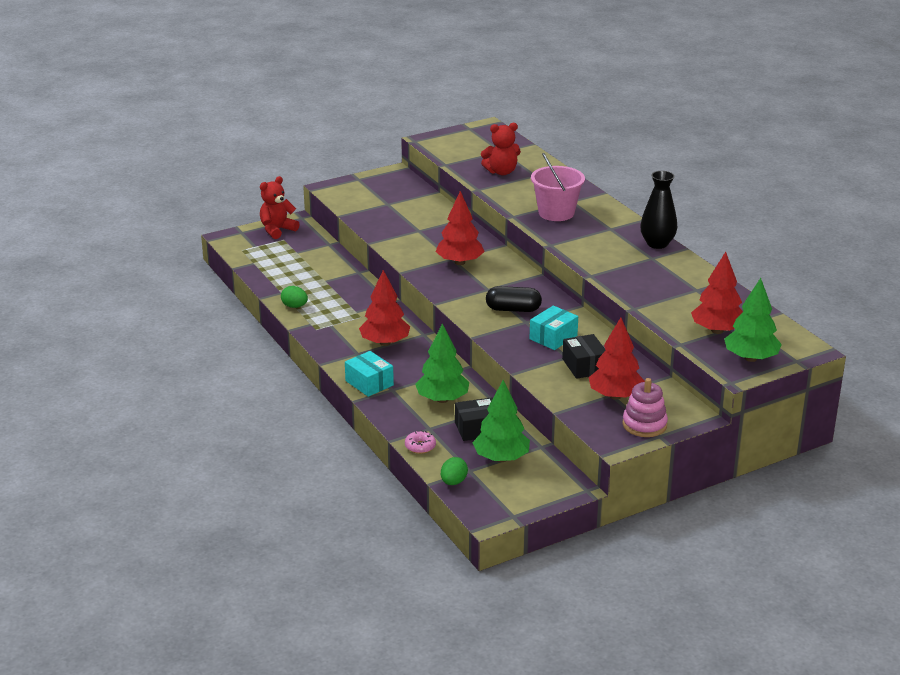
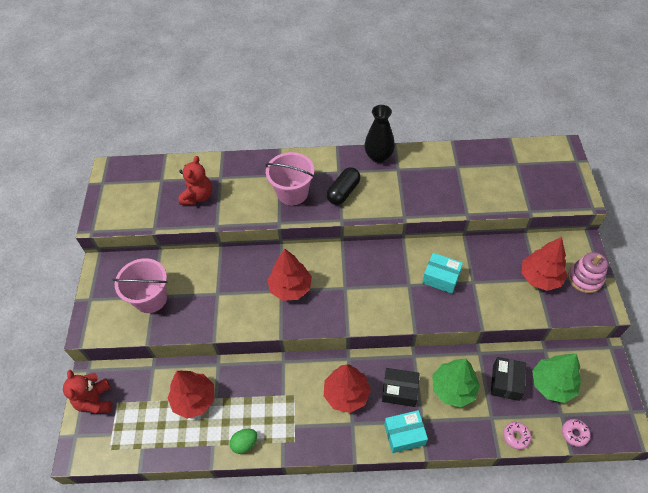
camera: 60 degrees left, 25 degrees up
(384, 203) = (151, 298): none -> pink bucket
(453, 482) = (574, 434): green egg -> pink donut
(513, 309) = (386, 285): black capsule -> black capsule (343, 192)
(553, 337) = (441, 278): turquoise box -> turquoise box turned 45 degrees counterclockwise
(584, 366) = (491, 277): black box -> black box (399, 391)
(717, 330) = (520, 182): red tree -> red tree (194, 399)
(751, 358) = (564, 182): green tree -> none

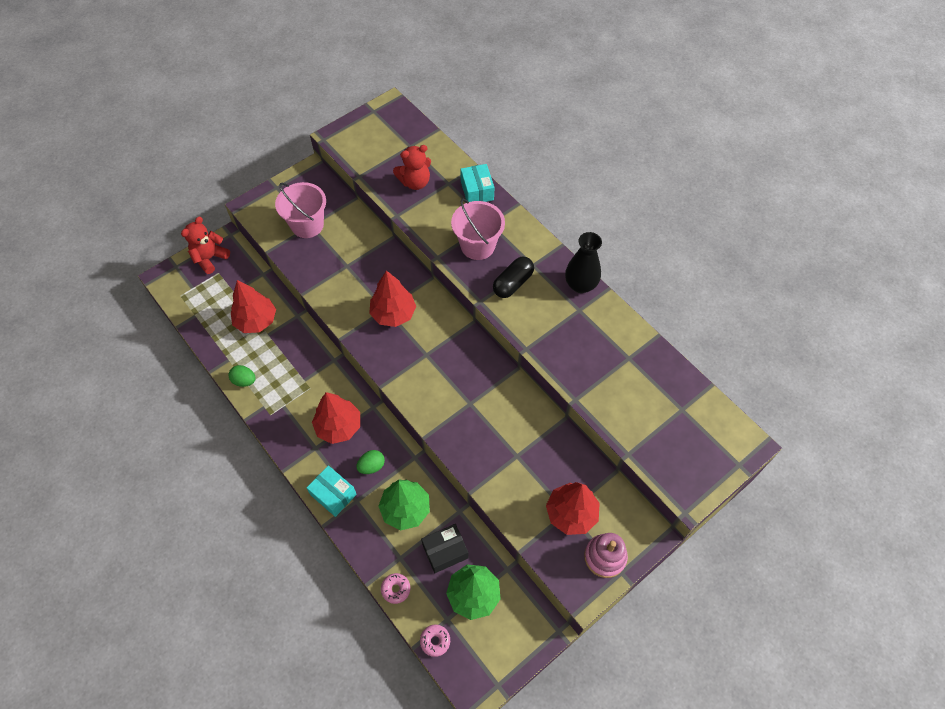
camera: 50 degrees right, 5 degrees up
(343, 192) = (513, 283): black capsule -> black capsule turned 45 degrees counterclockwise
(399, 391) = (371, 466): black box -> green egg
(441, 278) = (499, 425): turquoise box -> turquoise box (477, 191)

